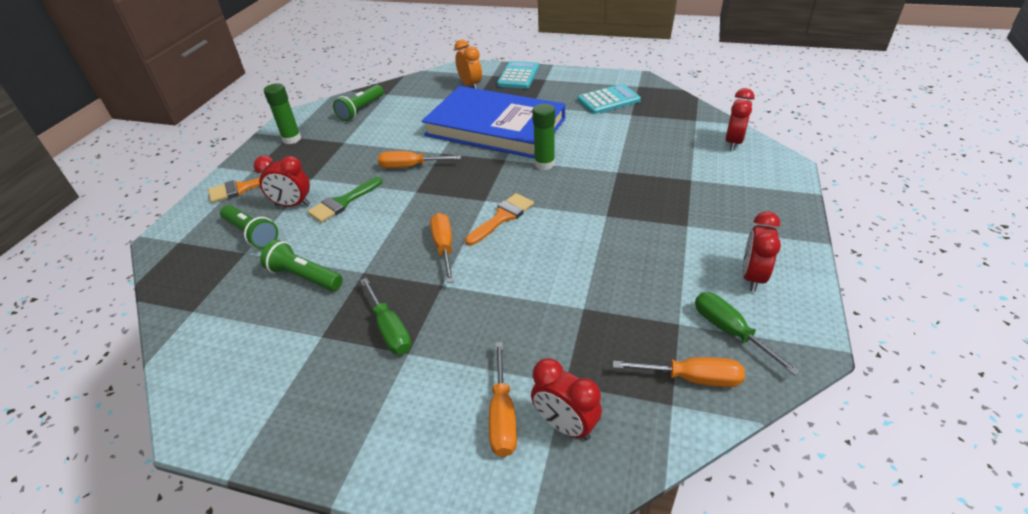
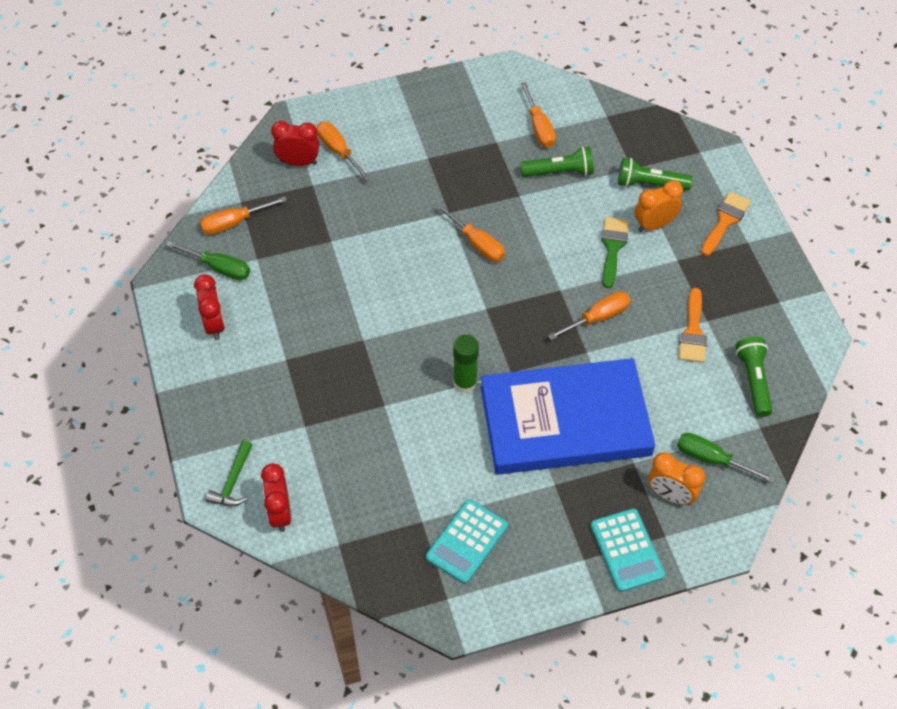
camera: 145 degrees right, 15 degrees up
(263, 331) = (539, 127): none -> orange screwdriver
(292, 139) = (768, 299): green glue stick -> none
(292, 205) = (654, 225): red clock -> orange clock
(389, 329) = (455, 166): green screwdriver -> green screwdriver (712, 459)
(502, 217) = (454, 295): orange brush -> orange brush (693, 332)
(767, 167) = (233, 482): none -> green hammer

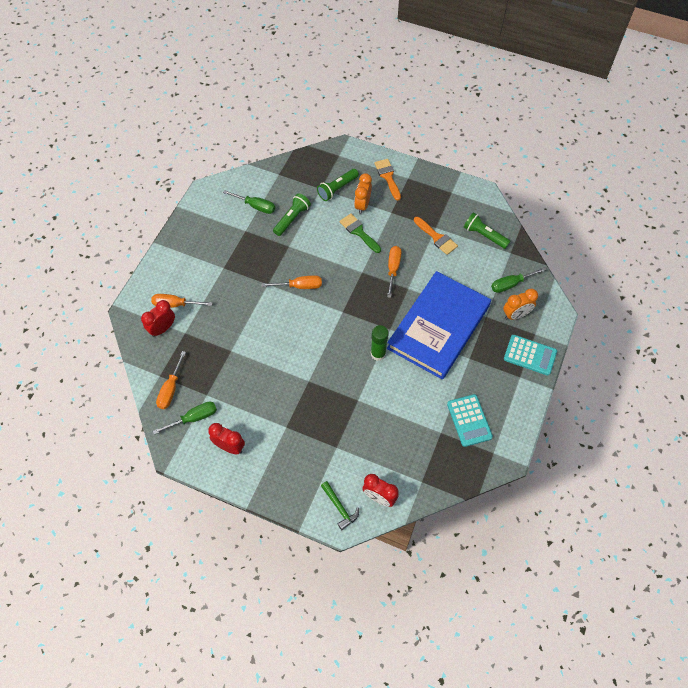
camera: 50 degrees left, 5 degrees up
(539, 127) = (255, 206): orange screwdriver -> green screwdriver

